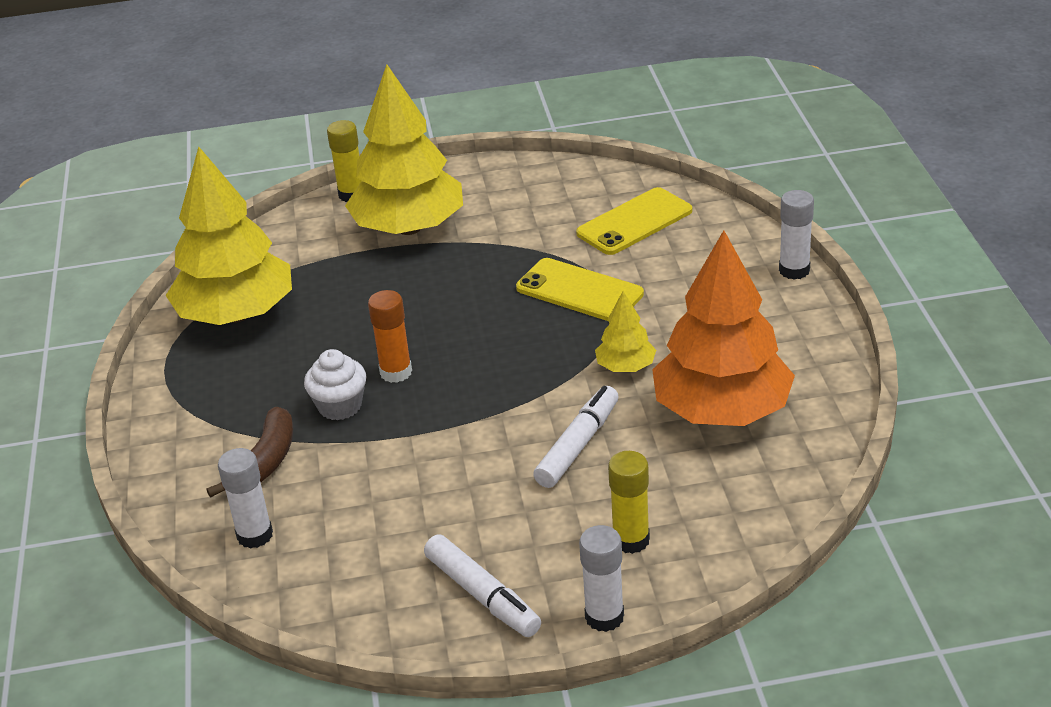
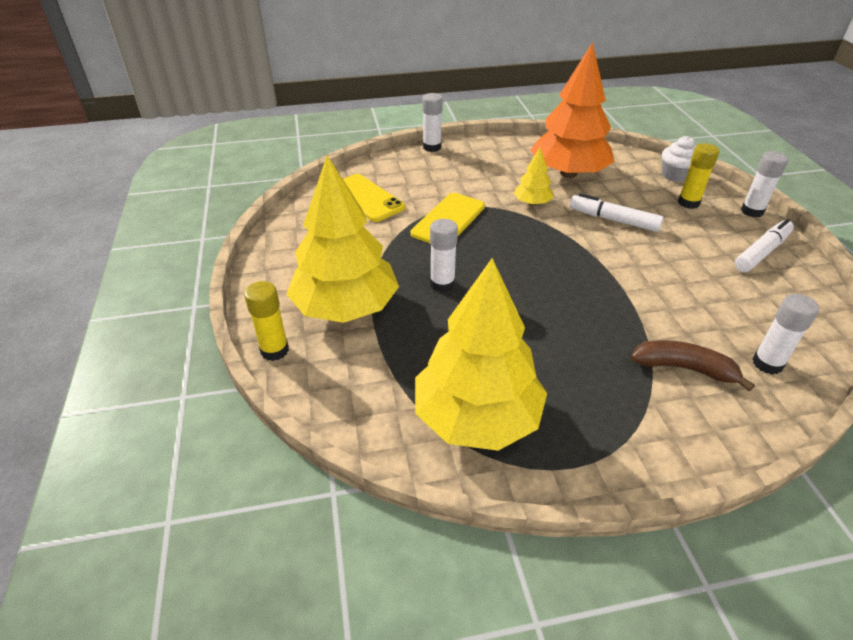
camera: 95 degrees left, 5 degrees up
(340, 406) = (601, 330): white cupcake -> white cupcake (675, 175)
(396, 372) = (553, 302): orange glue stick -> none
(440, 289) = (442, 284): none -> white glue stick

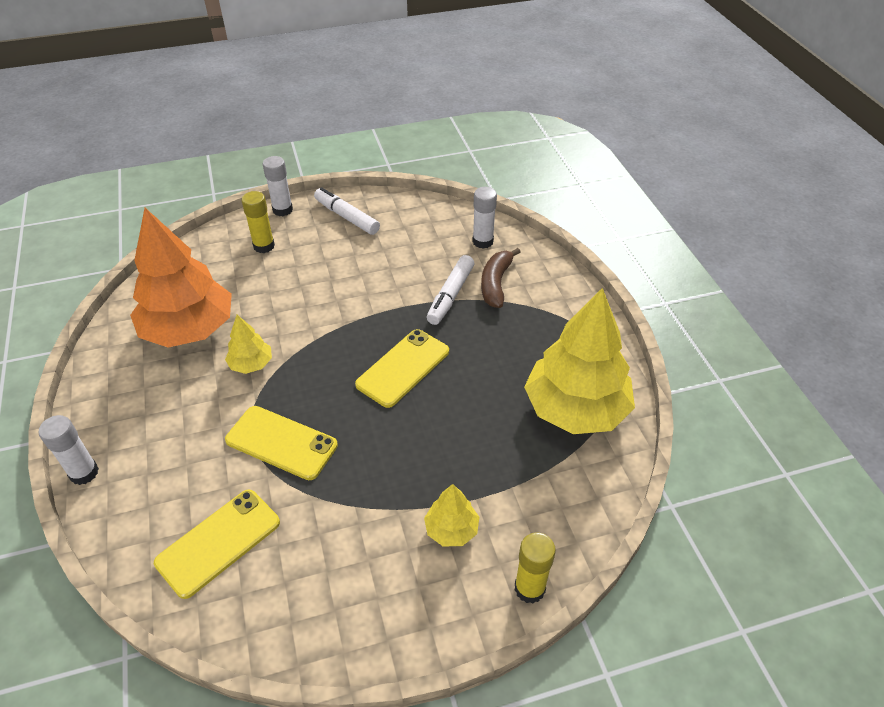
camera: 95 degrees left, 5 degrees up
(346, 307) = (451, 529): yellow tree -> yellow tree, size x0.45
(442, 284) = (405, 442): white glue stick -> none
(533, 286) = (403, 368): none -> yellow phone
(613, 220) = (291, 301): white marker -> white marker (450, 295)
(675, 175) = (209, 247): white cupcake -> none

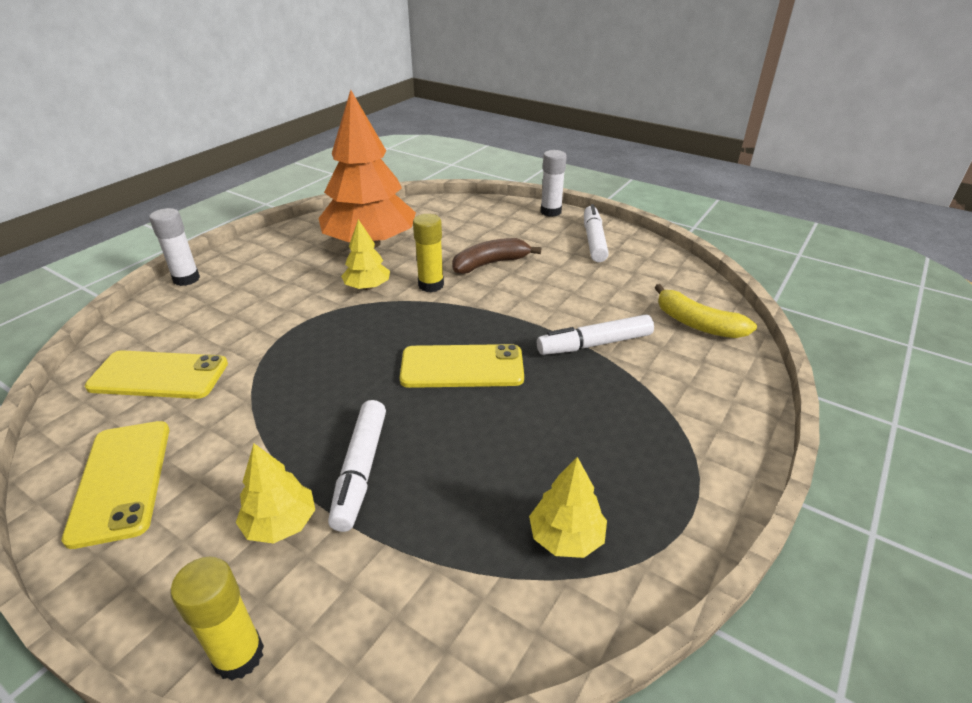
camera: 50 degrees right, 10 degrees down
(264, 246) = (500, 225): yellow glue stick -> yellow glue stick (431, 285)
(281, 442) = (297, 348): yellow phone -> yellow phone (122, 480)
(445, 469) = (360, 470): none -> white marker
(482, 241) = (697, 324): white glue stick -> yellow banana
(496, 284) = (656, 364): brown banana -> brown banana (490, 263)
(576, 409) = (566, 537): yellow tree -> yellow tree, size x0.45

